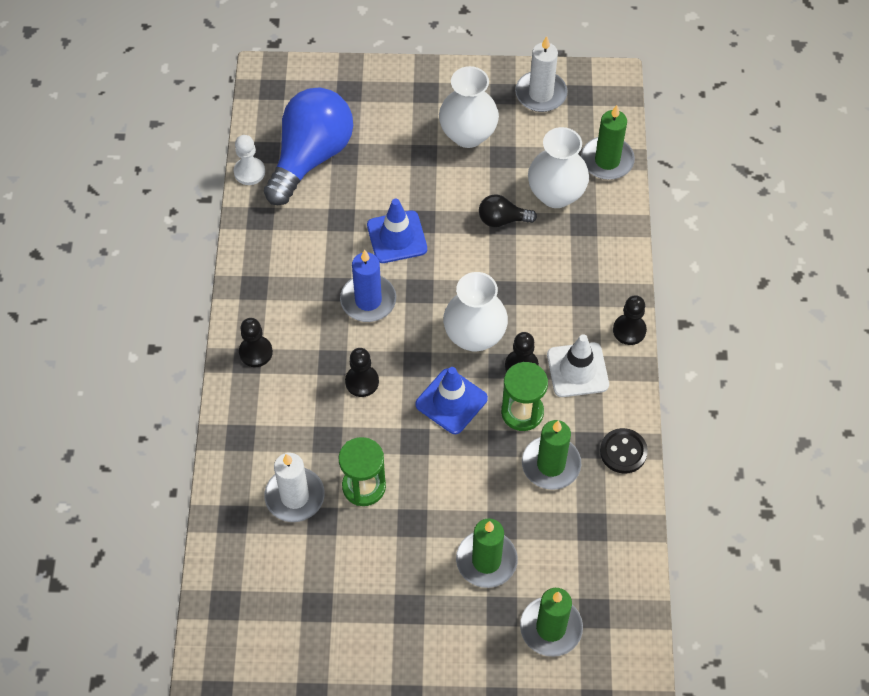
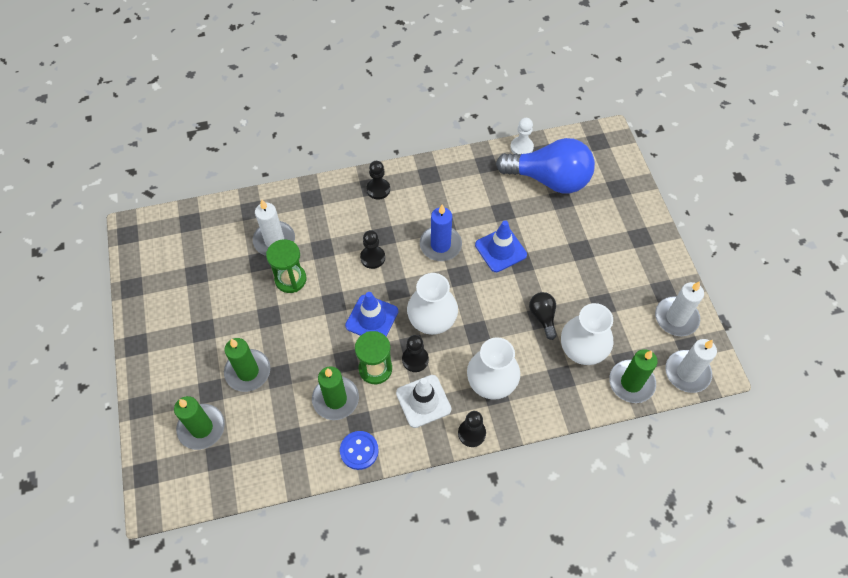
camera: 75 degrees right, 0 degrees up
(468, 134) = (613, 275): white vase -> white vase (491, 383)
(608, 106) = (687, 372): none -> white candle
(623, 452) = (359, 451): black button -> blue button

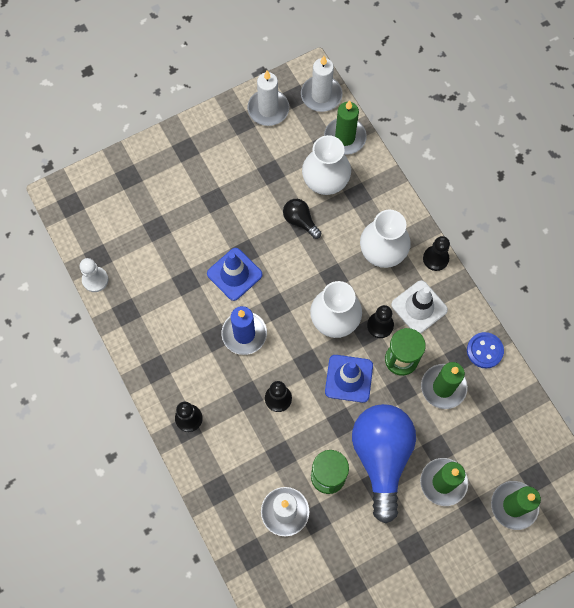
camera: 105 degrees left, 10 degrees up
(543, 317) = (300, 221): black light bulb -> black light bulb turned 75 degrees clockwise
(549, 179) = (133, 244): blue light bulb -> blue light bulb (381, 457)

